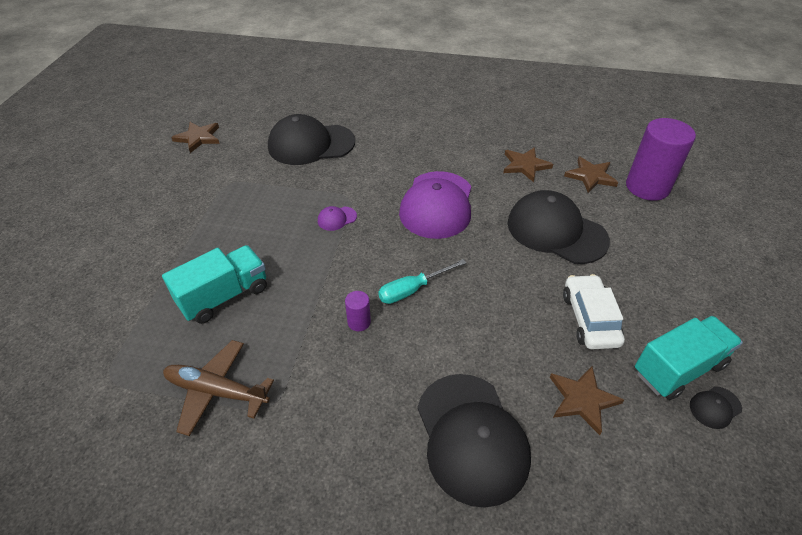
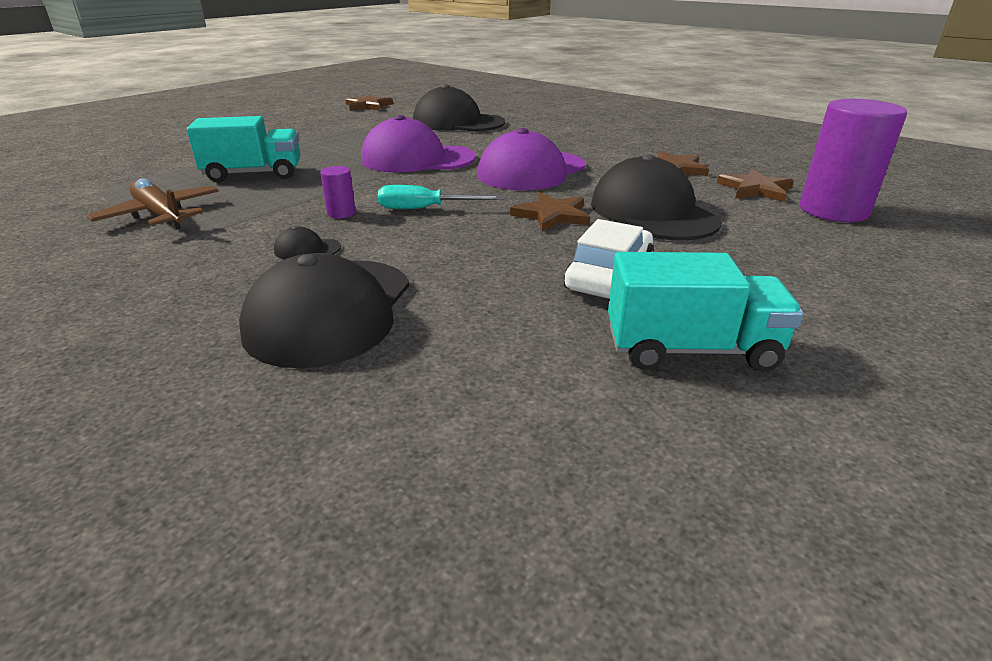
camera: 30 degrees right, 15 degrees down
(337, 218) = (417, 159): purple cap -> purple cap, size x2.49
(582, 400) = (507, 329): brown star -> brown star (552, 215)
(715, 407) = (709, 401): black cap -> black cap (307, 249)

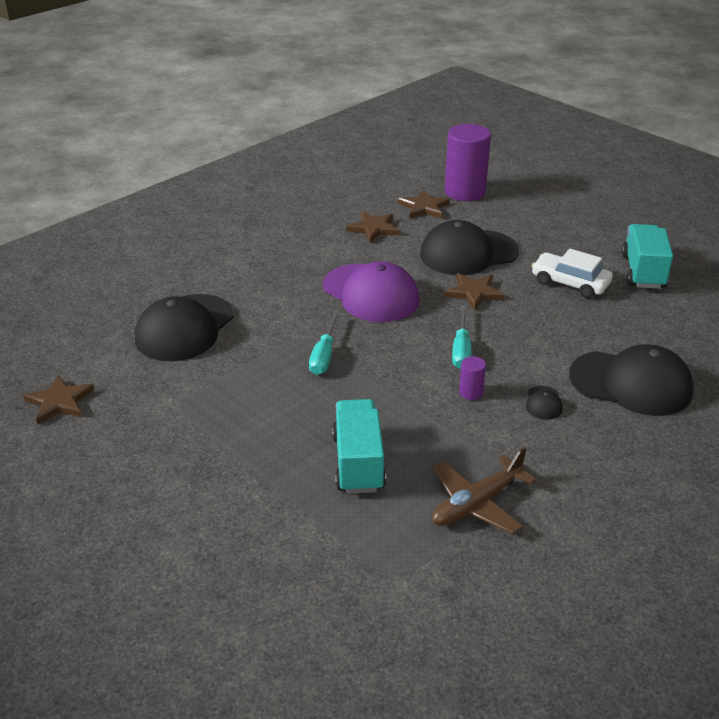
camera: 85 degrees left, 5 degrees up
(417, 159) = (324, 355): purple cap -> turquoise screwdriver

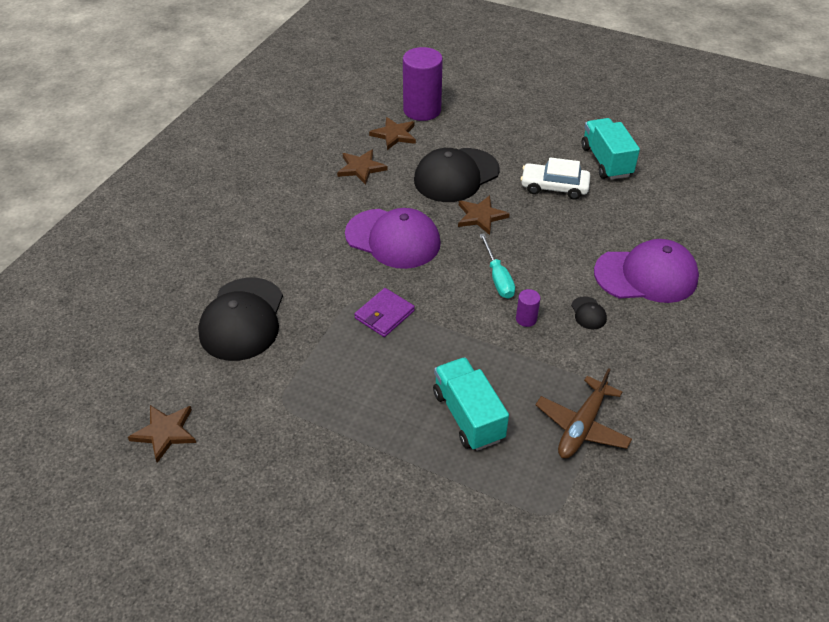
camera: 20 degrees left, 10 degrees up
(324, 355) = (384, 314): turquoise screwdriver -> purple wallet
(631, 383) = (646, 275): black cap -> purple cap

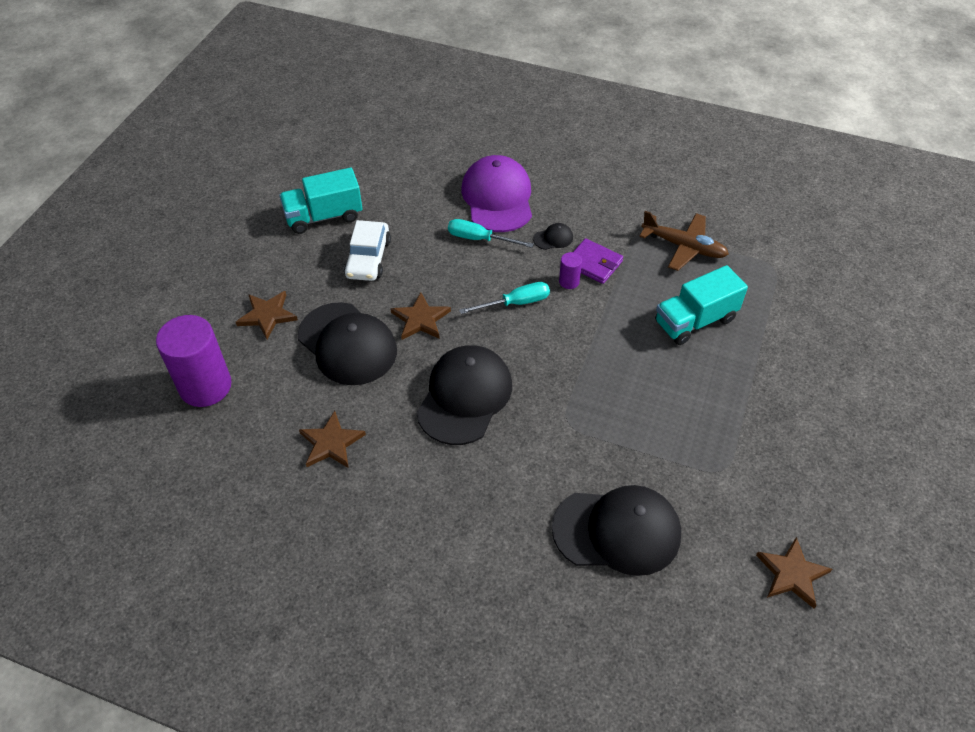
camera: 95 degrees left, 5 degrees up
(384, 314) = (584, 394): purple wallet -> purple wallet (593, 263)
(393, 239) = (464, 397): purple cap -> black cap
(394, 135) = (260, 412): brown star -> brown star (267, 315)
(583, 258) = (479, 239): none -> turquoise screwdriver

